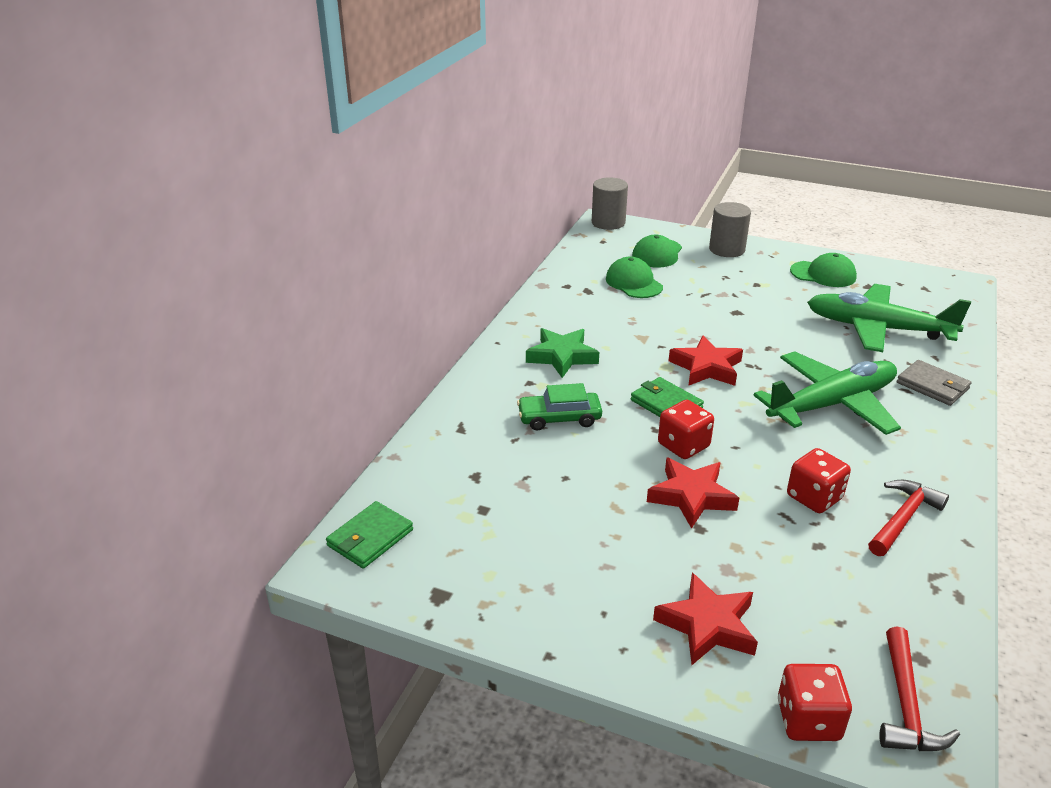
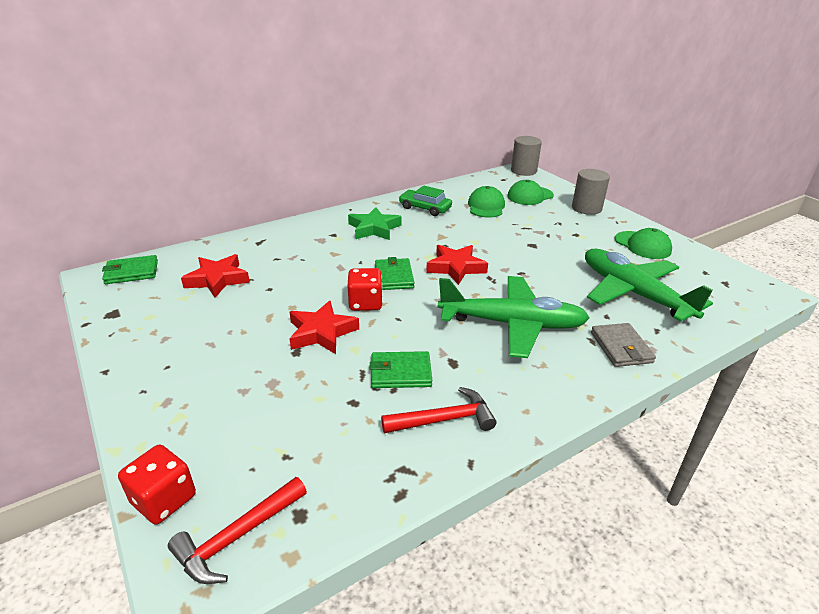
camera: 35 degrees right, 0 degrees up
(559, 418) = (318, 258): green car -> green car (425, 208)
(707, 625) = (206, 407): red star -> red star (217, 279)
(814, 497) = (400, 373): red dice -> green wallet

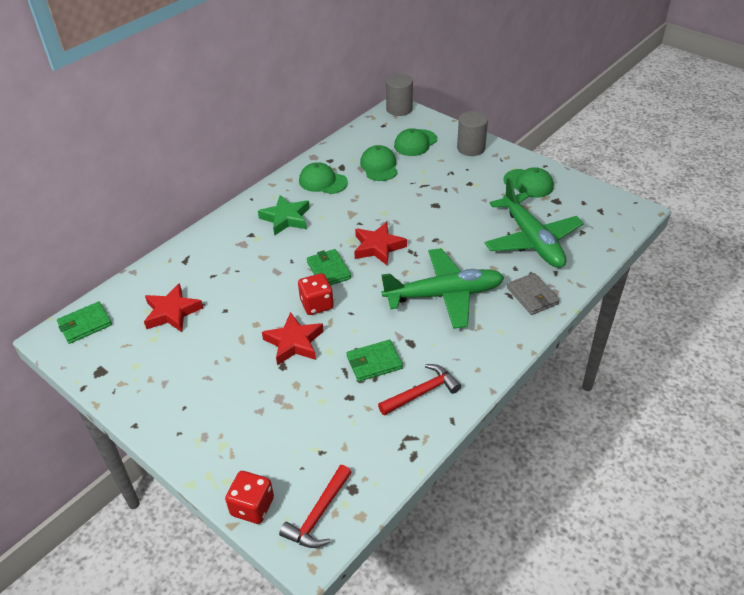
camera: 15 degrees left, 10 degrees up
(425, 208) = (323, 181): green car -> green cap
(634, 293) = (531, 239): green plane -> green plane turned 150 degrees counterclockwise

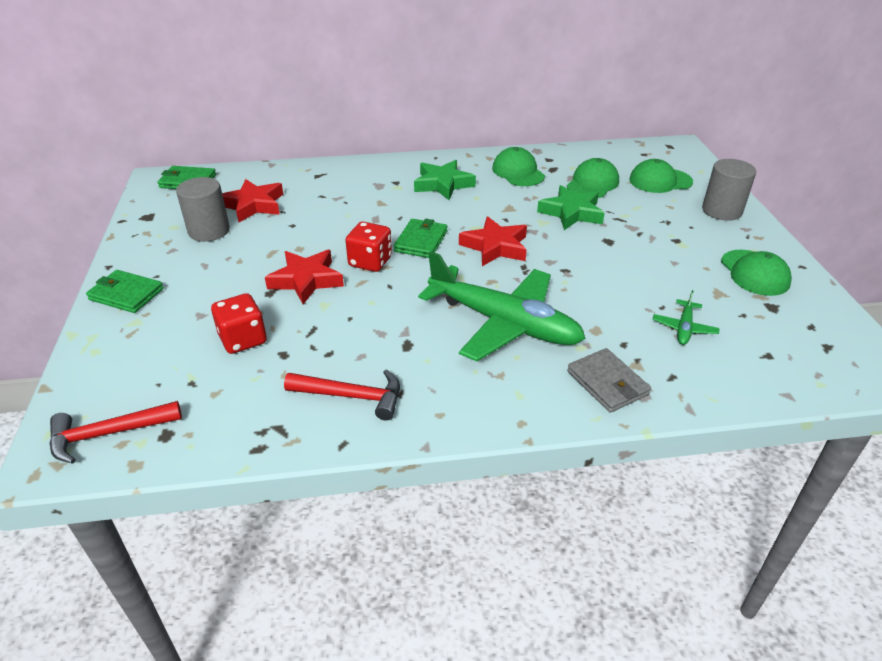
camera: 40 degrees right, 5 degrees down
(252, 506) = (78, 385): red dice -> red dice (243, 339)
(374, 362) = (348, 340): green wallet -> green wallet (126, 294)
(392, 196) = (571, 212): none -> green star
(399, 109) = (681, 148): grey cylinder -> grey cylinder (209, 231)
(531, 239) = (684, 328): green plane -> green plane, size x0.41
(532, 296) = (607, 383): grey wallet -> grey wallet turned 45 degrees counterclockwise

